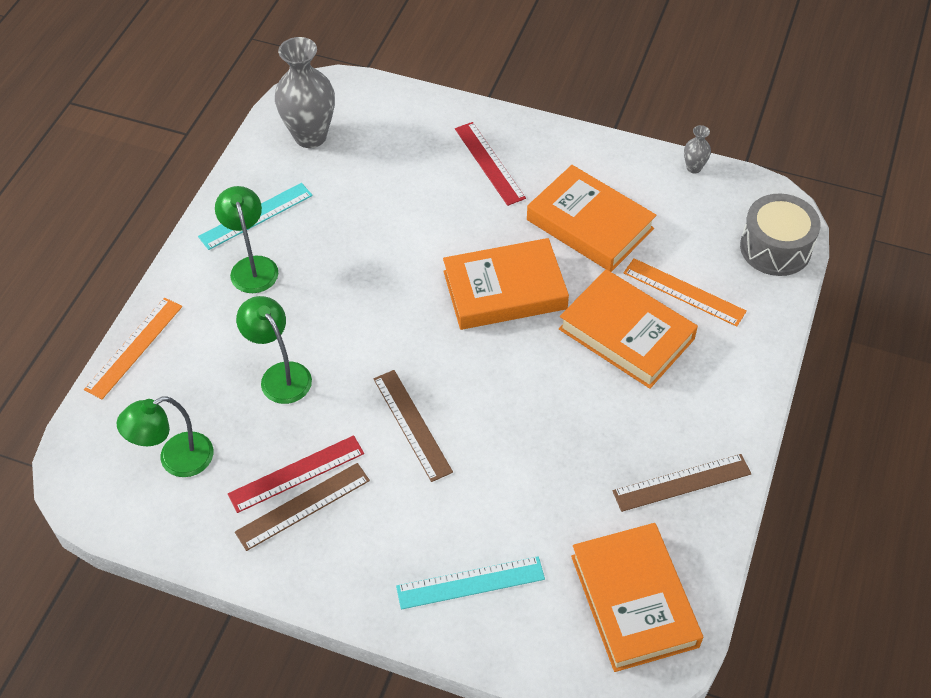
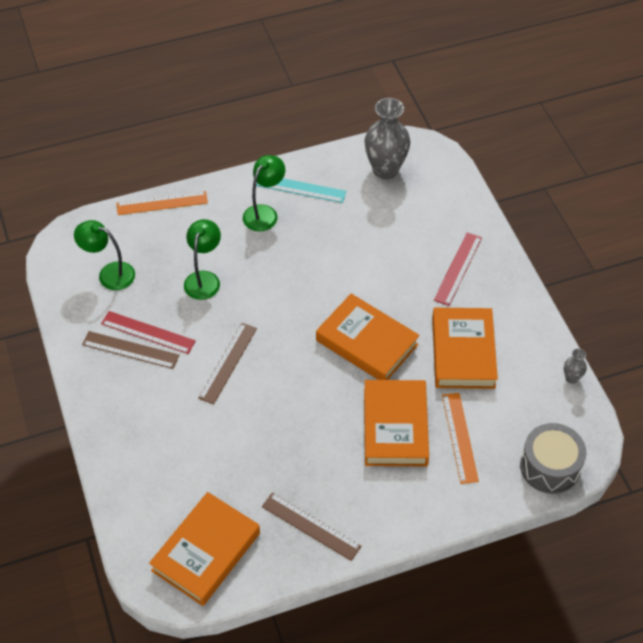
camera: 50 degrees right, 0 degrees up
(470, 582) = (149, 461): turquoise ruler -> none

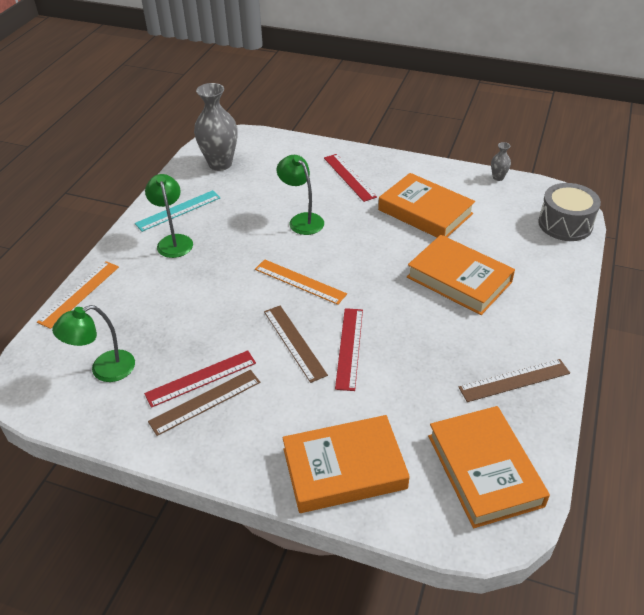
camera: 50 degrees left, 10 degrees down
(204, 279) = (191, 310): green lamp -> green lamp (302, 220)
(252, 400) = (349, 348): none -> red ruler
(367, 342) = (364, 253): orange book -> orange book (344, 468)
(459, 437) = (500, 252): orange ruler -> orange ruler (300, 281)

